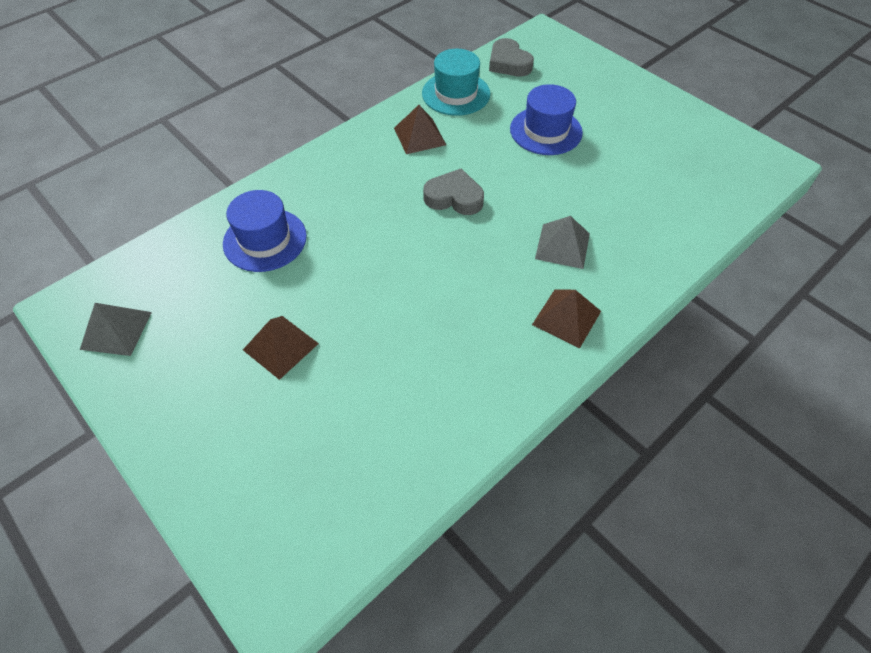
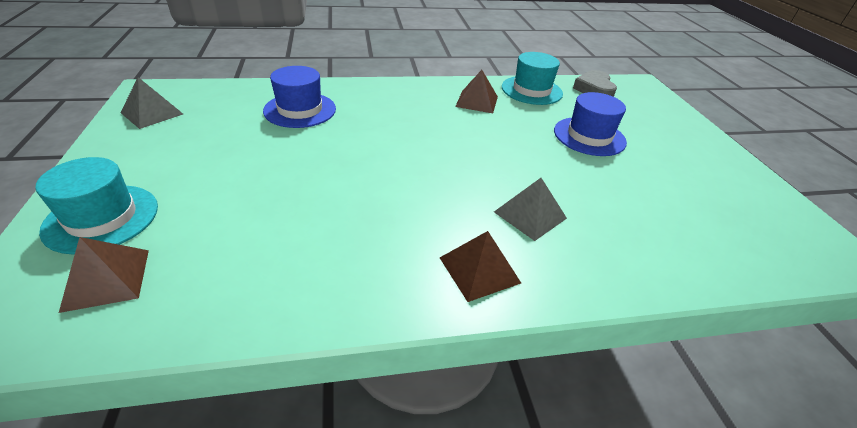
camera: 30 degrees right, 15 degrees down
(232, 460) = (102, 218): none -> turquoise hat
(280, 346) = (229, 169): brown pyramid -> brown pyramid (107, 279)
(454, 197) = (465, 144): grey heart -> none

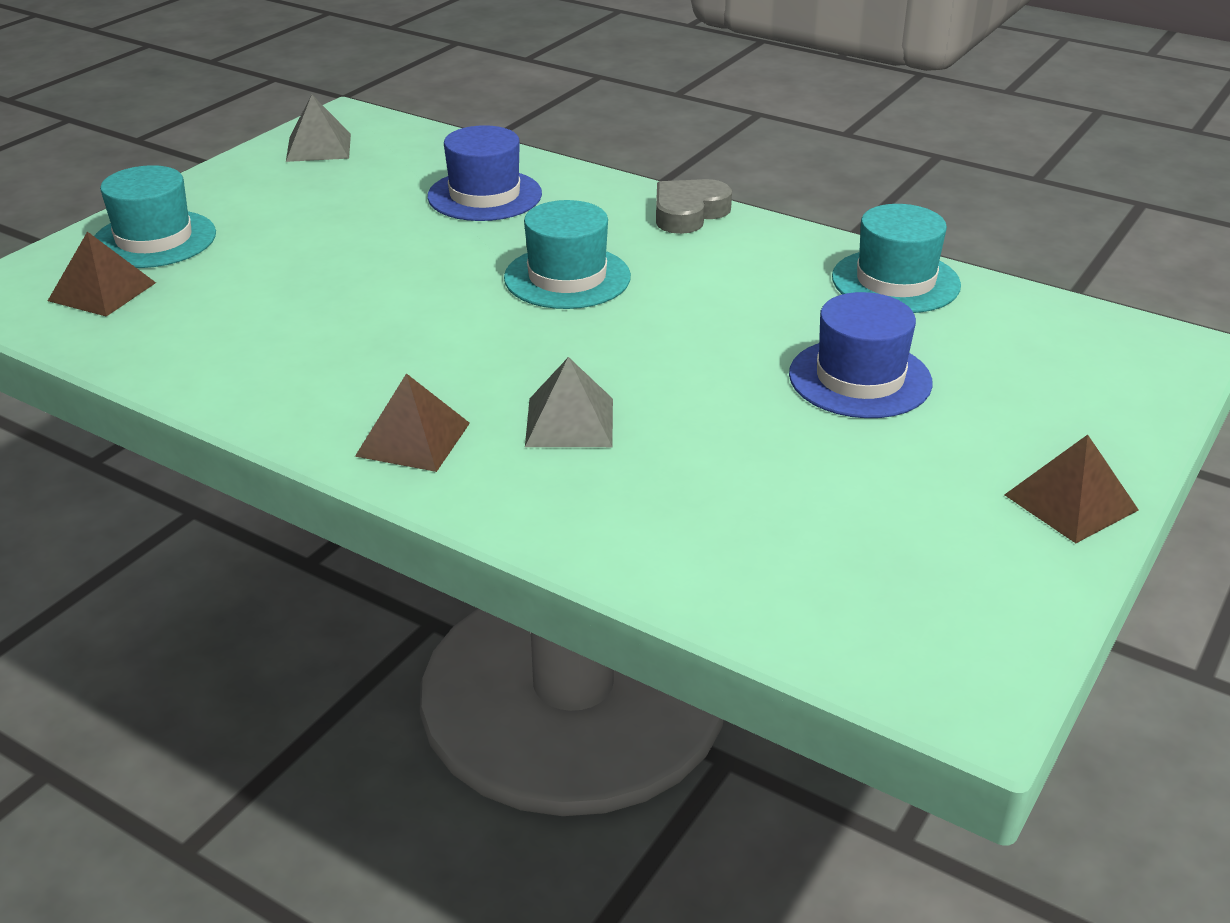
camera: 45 degrees right, 5 degrees down
(408, 138) = (567, 277): none -> turquoise hat
(477, 101) = (760, 266): brown pyramid -> brown pyramid (1070, 502)
(594, 89) = (1033, 320): grey heart -> grey heart (688, 213)

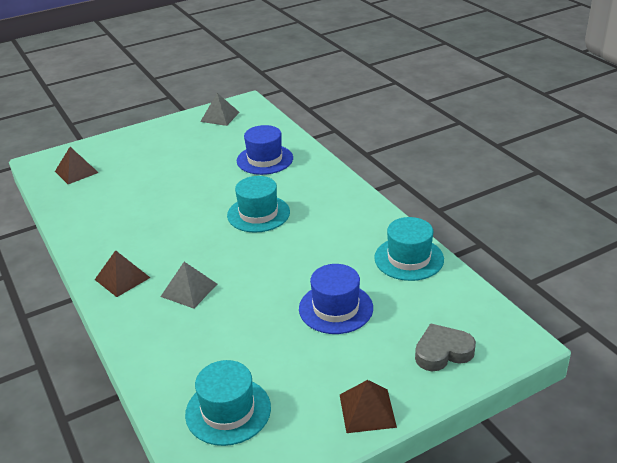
camera: 30 degrees right, 0 degrees up
(154, 239) = (116, 150): turquoise hat -> turquoise hat (228, 411)
(688, 213) = (347, 192): grey heart -> grey heart (442, 352)

